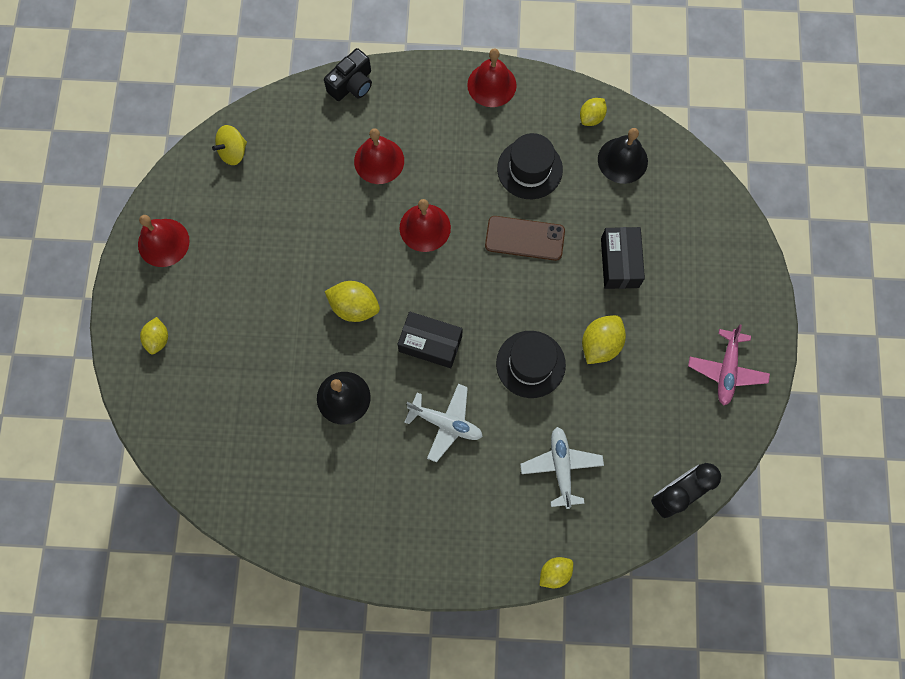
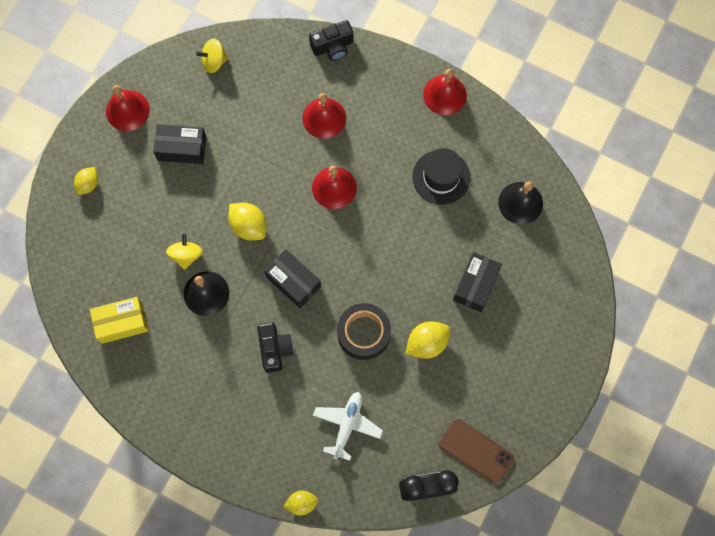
camera: 25 degrees right, 0 degrees up
(242, 257) = (182, 148): none -> black box
(267, 471) = (122, 323): none -> yellow box
(302, 367) = (186, 255): none -> yellow spinning top
(446, 423) = (275, 349): white plane -> black camera
(524, 238) = (409, 231): brown phone -> brown phone (476, 451)
(530, 364) = (363, 333): black hat -> black tape
(591, 117) = (512, 157): yellow lemon -> none
(726, 370) = (518, 410): pink plane -> none

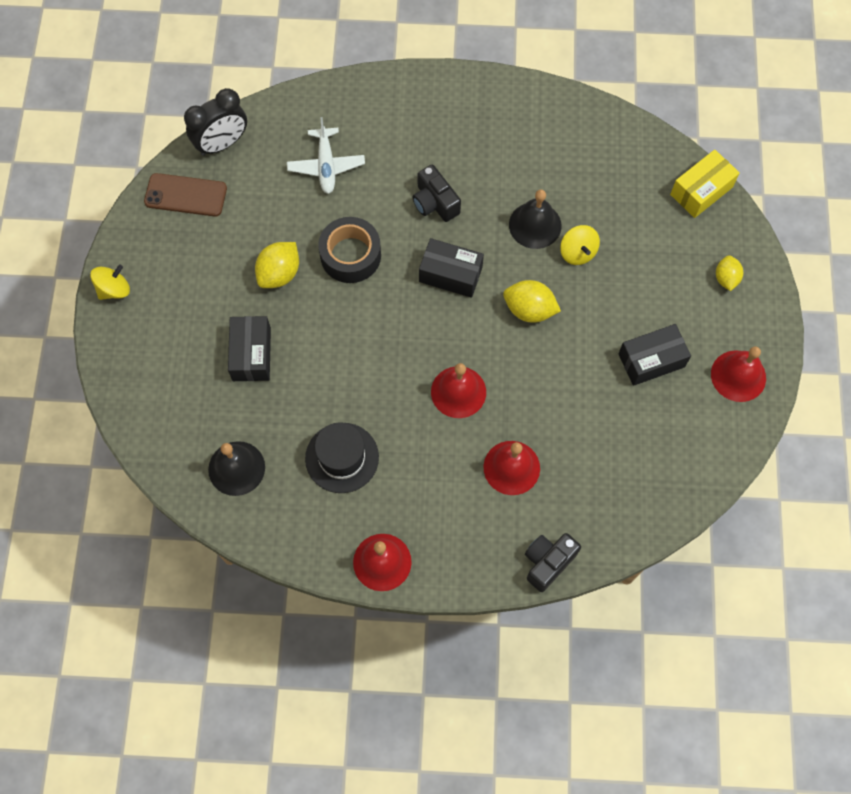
camera: 155 degrees right, 5 degrees down
(122, 323) = (602, 162): yellow box -> yellow box (701, 191)
(214, 61) = (677, 478): yellow spinning top -> yellow spinning top (114, 289)
(301, 503) = (337, 84): yellow lemon -> none

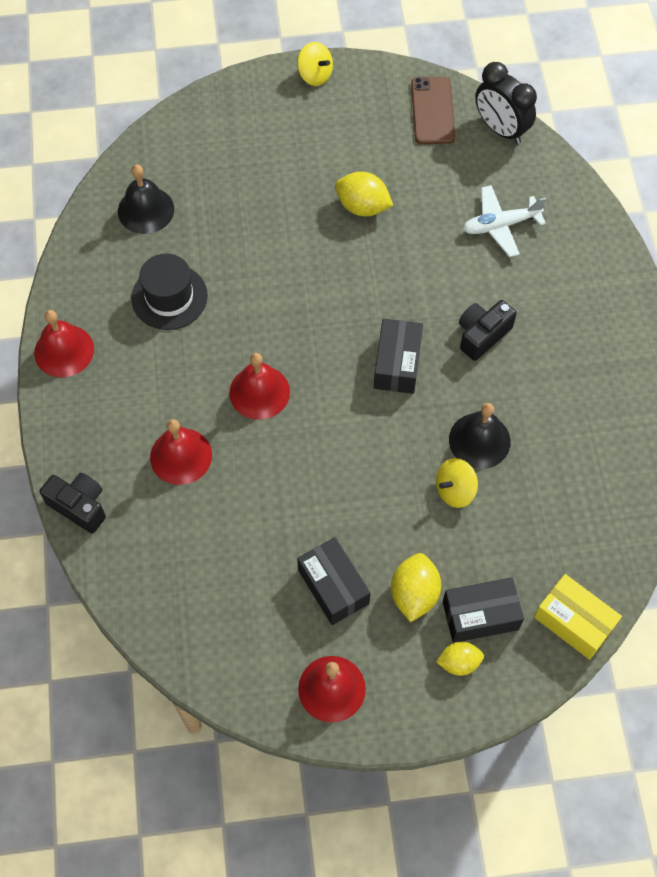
camera: 80 degrees right, 5 degrees down
(251, 354) = (268, 199): black box -> black box (480, 615)
(350, 255) = (398, 266): black tape -> none
(529, 310) = (371, 449): yellow lemon -> yellow lemon (414, 594)

